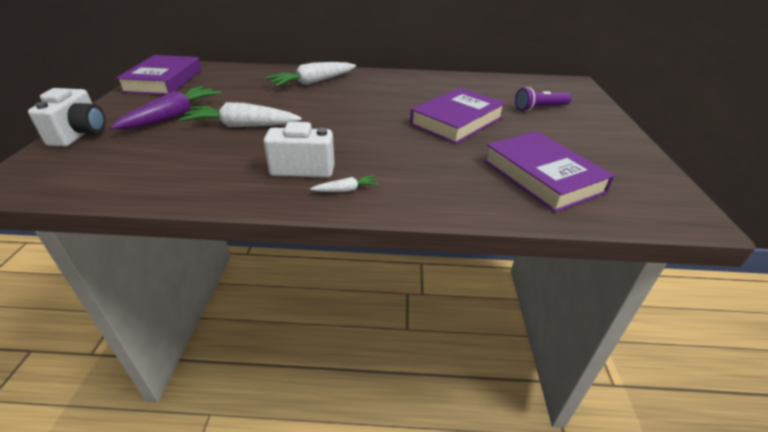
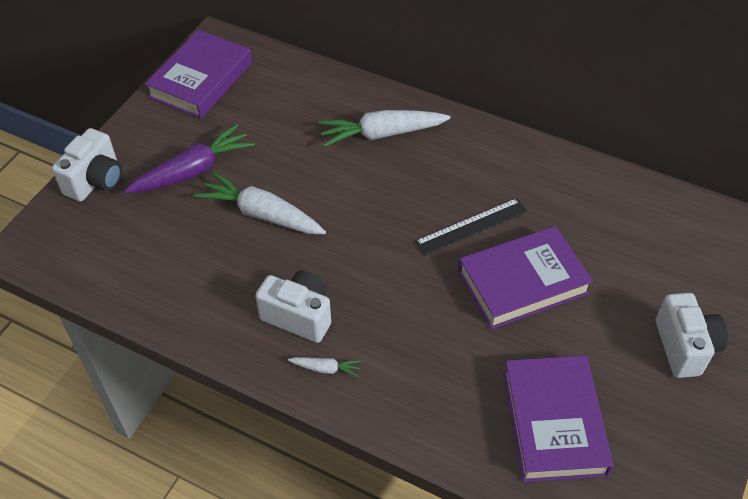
camera: 25 degrees right, 15 degrees up
(402, 106) = (471, 226): none -> black ruler
(540, 108) = (660, 287): purple flashlight -> none
(580, 126) = (684, 347): none -> white camera

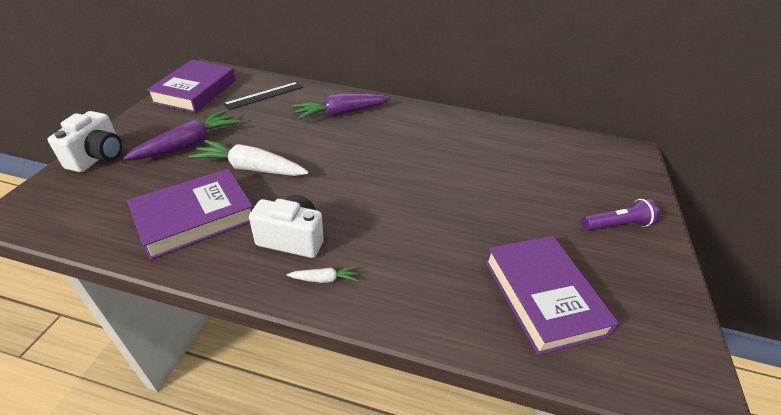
camera: 15 degrees left, 10 degrees down
(381, 134) = (340, 113): white carrot -> purple carrot
(471, 226) = (424, 162): black ruler -> black ruler (264, 95)
(522, 282) = (475, 194): purple book -> purple book (195, 217)
(684, 347) = (616, 225): white camera -> purple flashlight

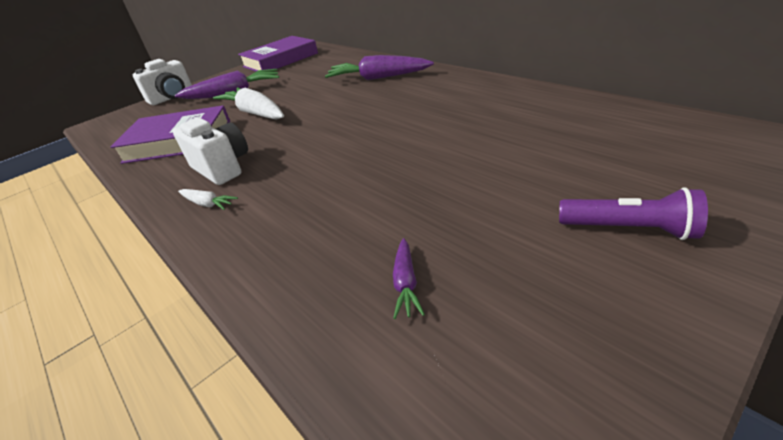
camera: 40 degrees right, 5 degrees down
(264, 95) = (328, 63): black ruler -> none
(543, 296) = (406, 284): purple book -> purple carrot

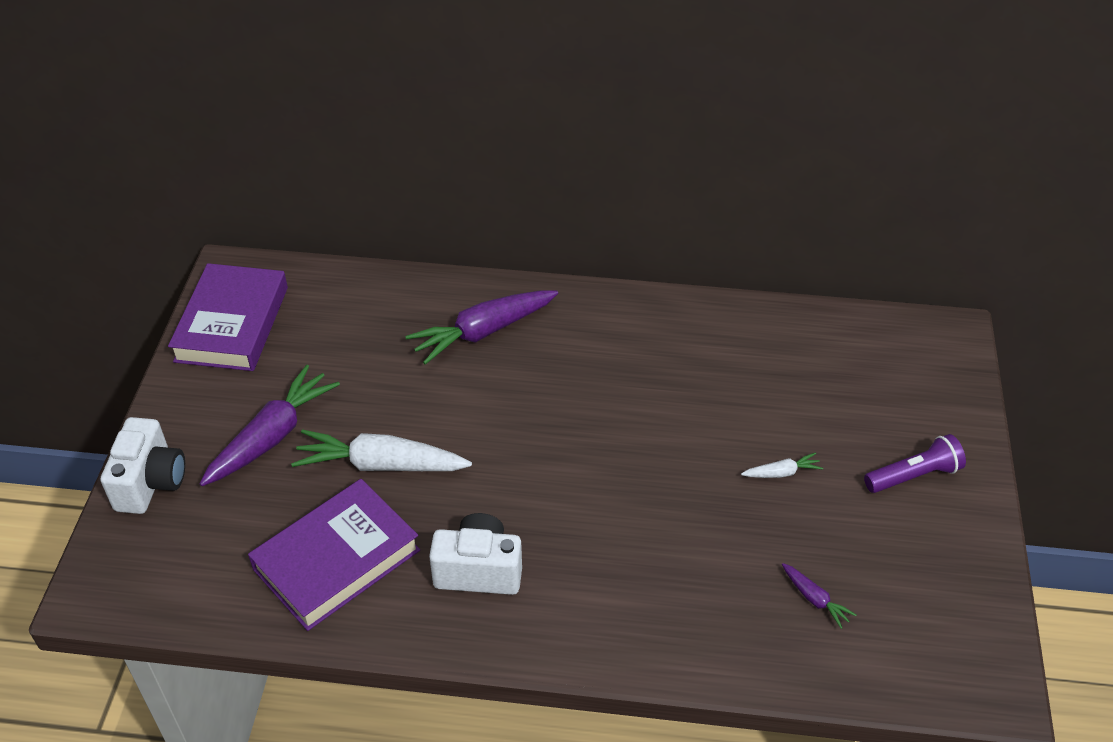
camera: 45 degrees left, 10 degrees up
(208, 204) = (538, 621): white carrot -> white carrot (782, 472)

